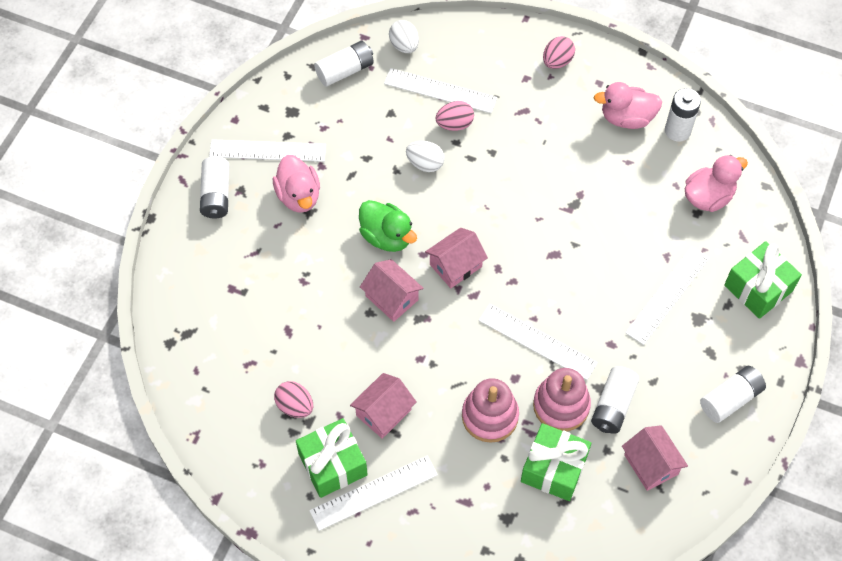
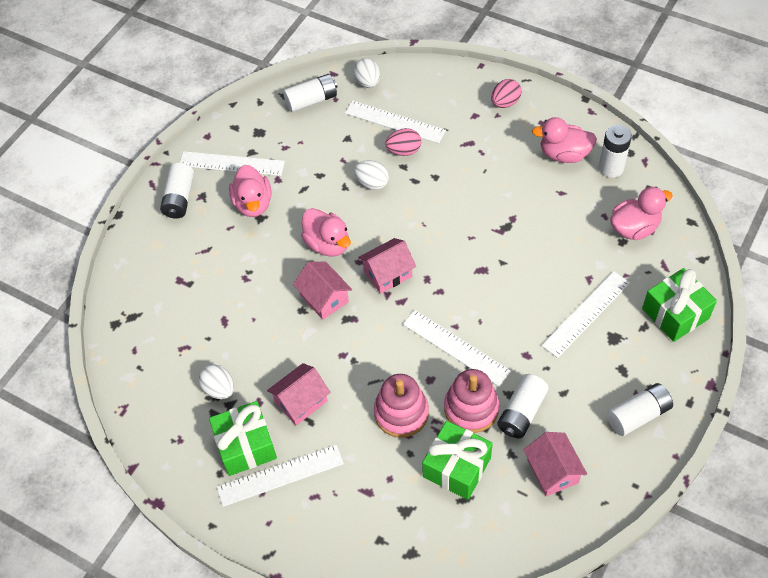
camera: 10 degrees right, 5 degrees down
(295, 406) = (219, 389): pink egg -> white egg
(387, 237) = (327, 244): green duck -> pink duck

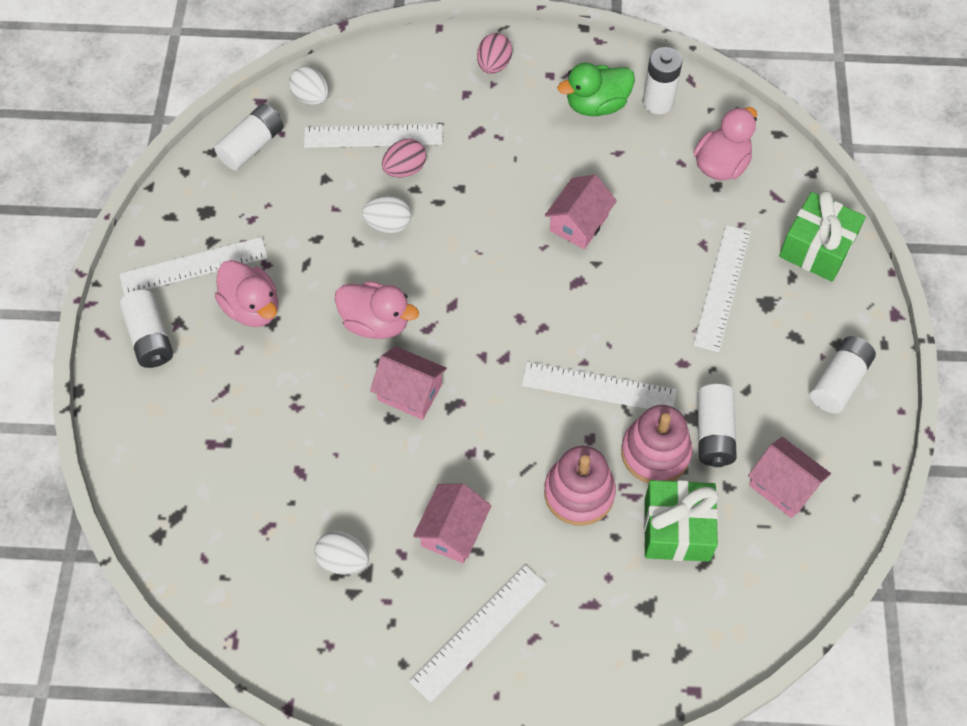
camera: 30 degrees left, 5 degrees up
(245, 446) = (416, 615): green gift -> none
(387, 273) = (470, 330): pink house -> pink house (579, 223)
(564, 154) = (596, 105): pink duck -> green duck

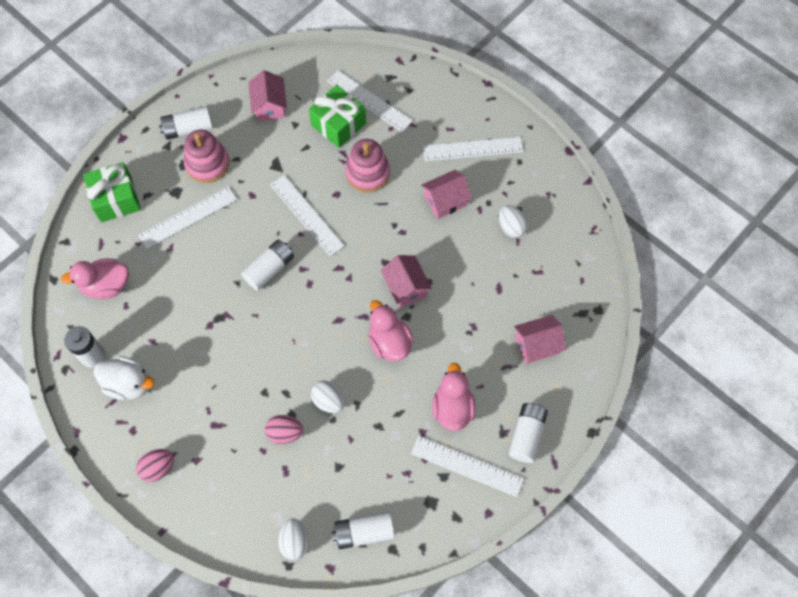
camera: 140 degrees left, 5 degrees up
(373, 136) = (282, 475): white ruler -> white ruler (369, 101)
(579, 223) = (221, 314): pink house -> pink house (537, 345)
(596, 105) = (129, 384): green duck -> white duck
(655, 453) = (312, 163): pink stacking toy -> pink stacking toy (207, 164)
(714, 433) = (274, 151): white battery -> white battery (269, 269)

